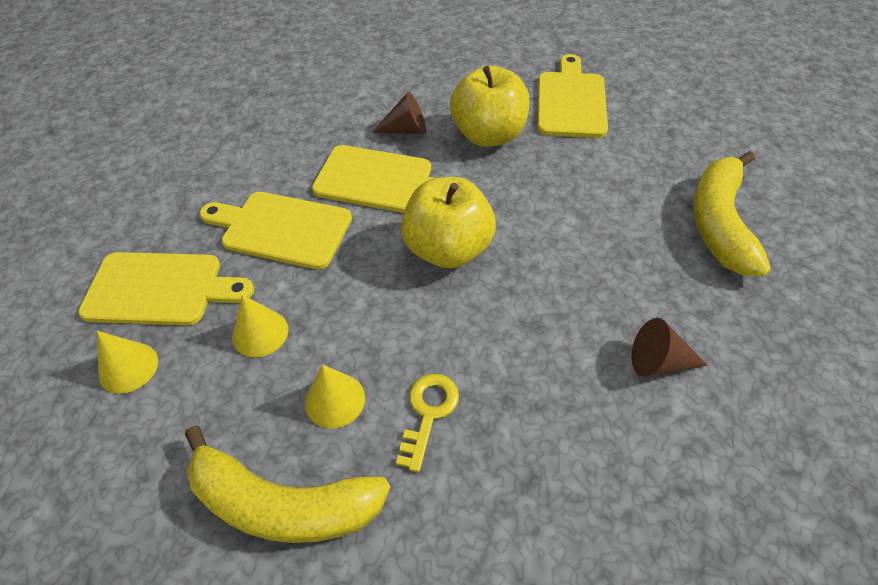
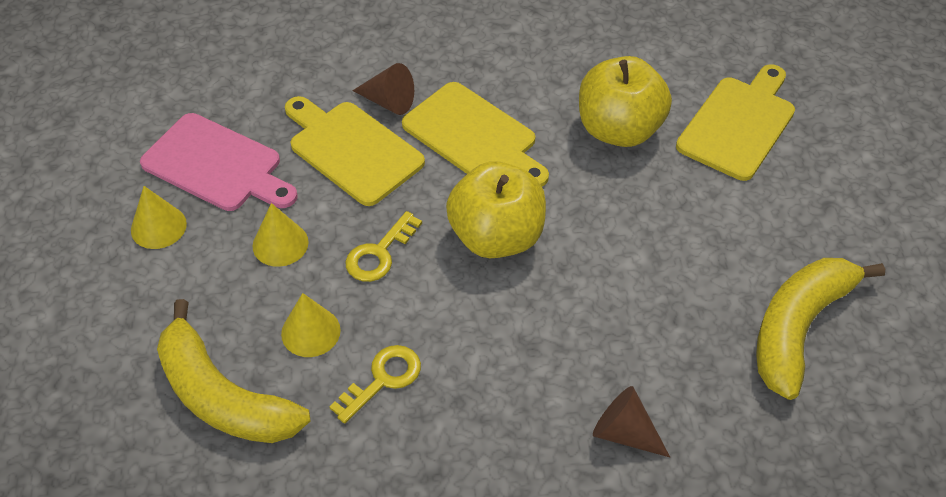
camera: 25 degrees right, 0 degrees up
(160, 289) = (217, 165): yellow cutting board -> pink cutting board
(357, 304) = (379, 253): none -> yellow key
(406, 130) = (536, 90): brown cone -> brown cone (389, 102)

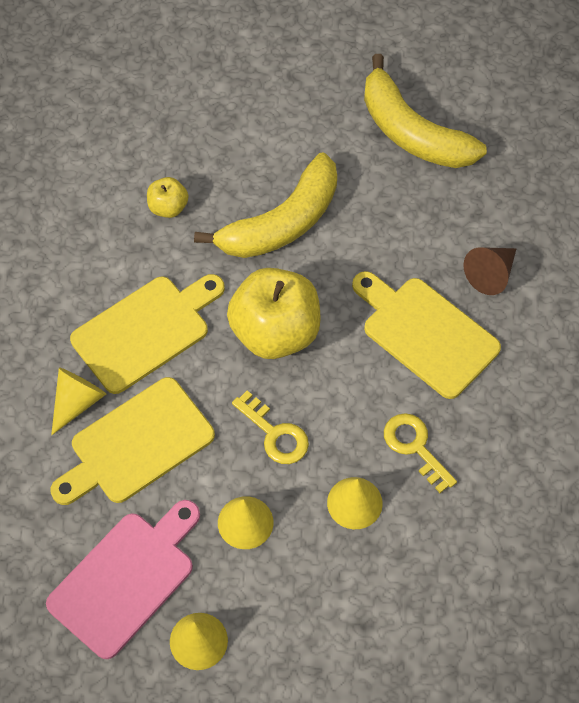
camera: 80 degrees left, 10 degrees up
(223, 396) = (413, 584): yellow banana -> yellow banana (282, 222)
(389, 102) = (77, 402): brown cone -> yellow cone
(619, 129) = (168, 207): yellow apple -> yellow apple, size x0.47
(738, 124) = (185, 113): yellow cutting board -> yellow cutting board (425, 334)

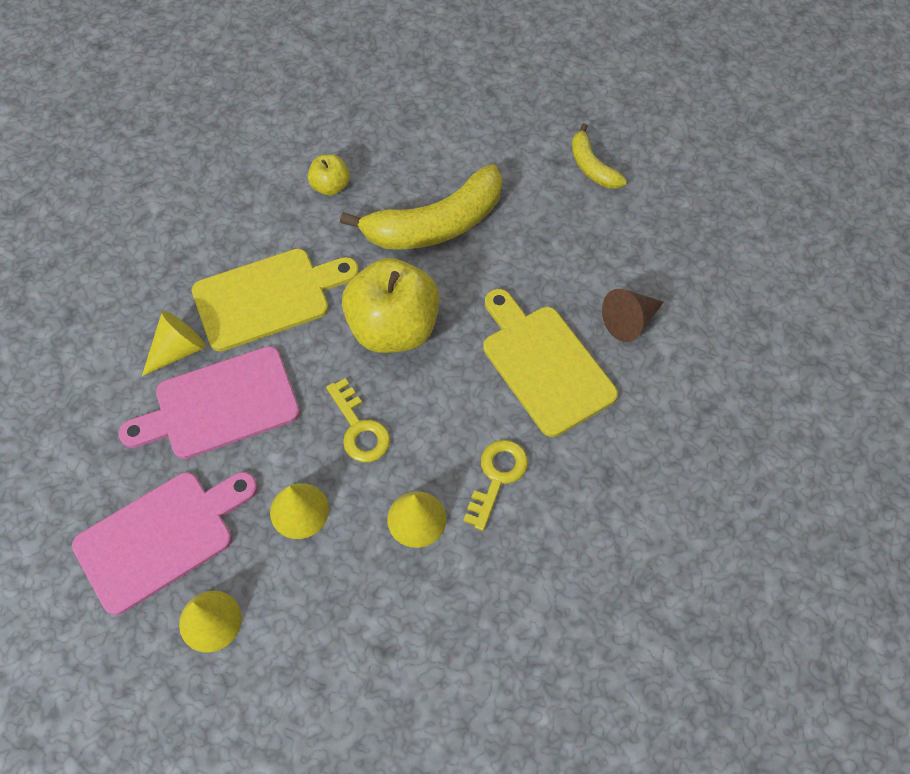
camera: 15 degrees right, 0 degrees up
(137, 444) = (220, 405): yellow cutting board -> pink cutting board
(412, 132) = (592, 167): yellow banana -> yellow banana, size x0.52
(415, 447) = (497, 477): yellow key -> yellow key turned 45 degrees clockwise

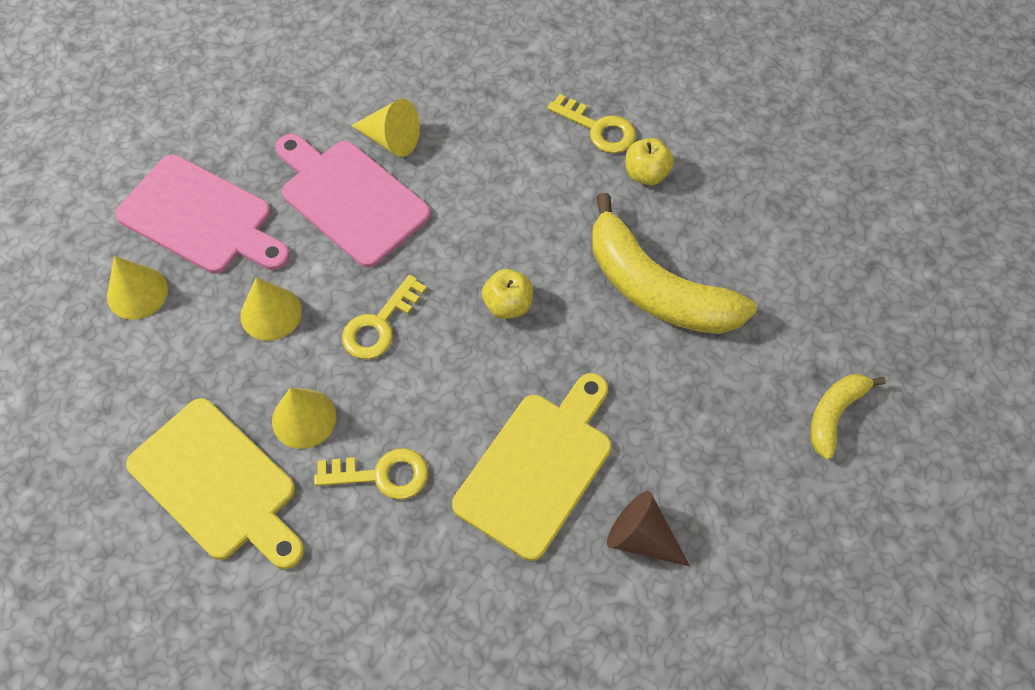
camera: 65 degrees right, 0 degrees up
(268, 198) = (598, 129): none -> yellow key
(268, 297) = (485, 182): yellow cutting board -> yellow cutting board (218, 483)
(393, 328) = (508, 305): yellow apple -> yellow apple, size x0.47

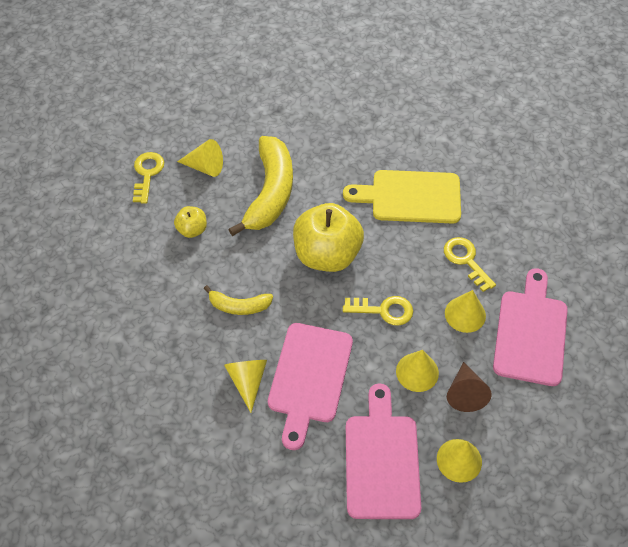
camera: 120 degrees left, 5 degrees down
(218, 483) = (530, 333): yellow cutting board -> pink cutting board
(508, 305) = (327, 255): yellow apple -> yellow apple, size x2.11
(598, 129) = (170, 268): yellow key -> yellow key (147, 174)
(641, 537) = (413, 143): brown cone -> brown cone (465, 393)
(750, 232) = (205, 167): none -> yellow cone
(834, 415) = (295, 97): yellow banana -> yellow banana (239, 306)

